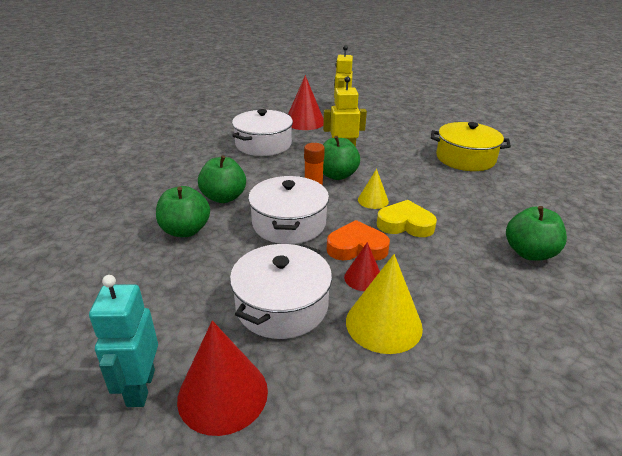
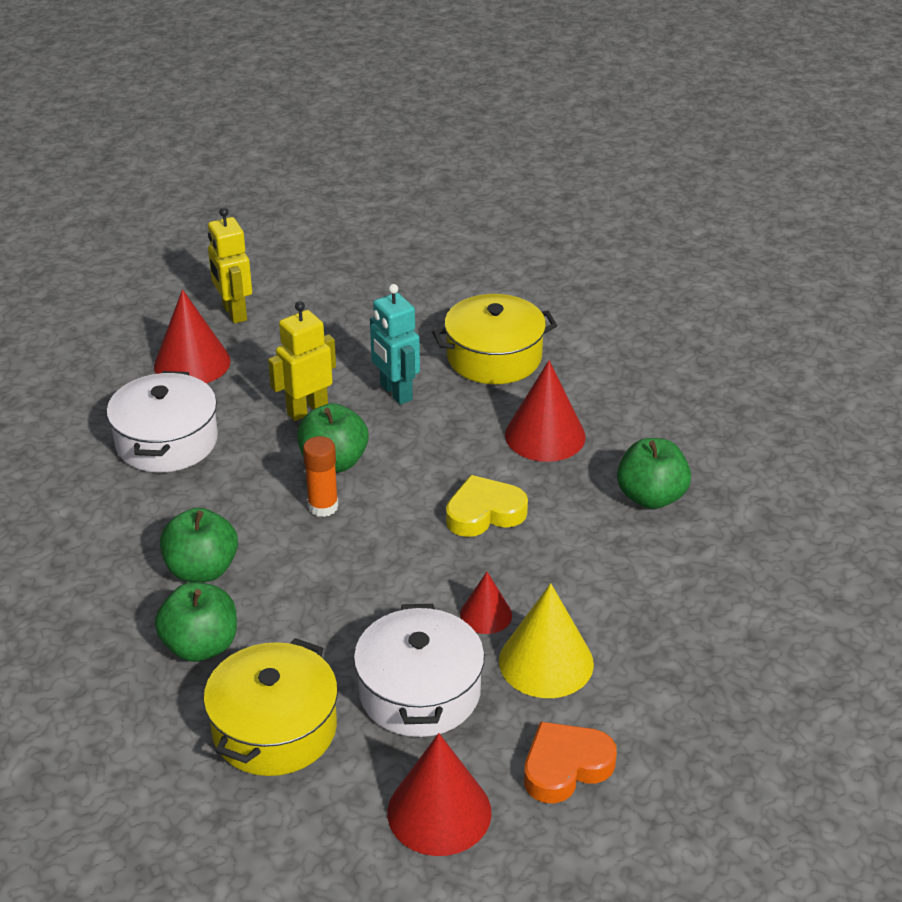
camera: 30 degrees left, 5 degrees up
(140, 388) = (348, 848): turquoise robot -> turquoise robot (395, 393)
(177, 288) = (274, 728): none -> yellow pot
(289, 223) = (333, 575): white pot -> none
(357, 247) = (448, 574): orange heart -> orange heart (565, 767)
(373, 200) = (417, 489): yellow cone -> none
(473, 199) = (545, 435): none -> red cone

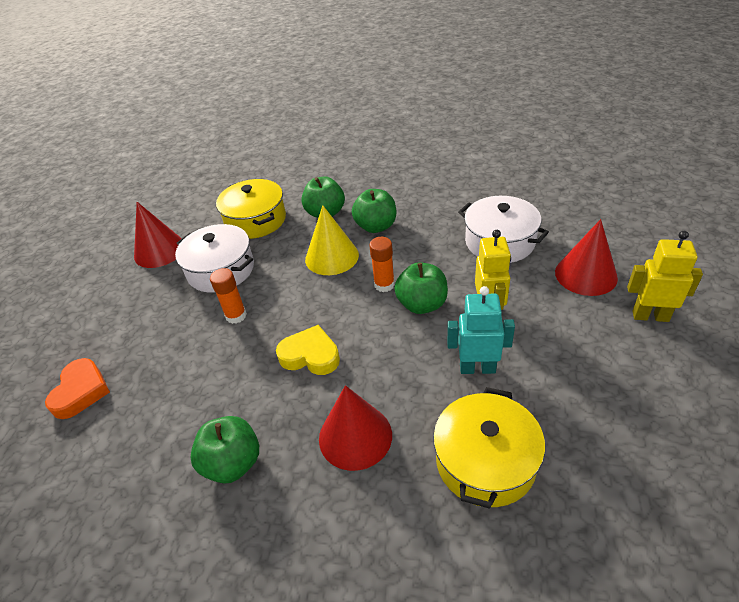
camera: 130 degrees right, 5 degrees up
(484, 513) = (310, 355): yellow heart -> yellow heart turned 90 degrees counterclockwise
(486, 615) = (236, 316): red cone -> orange glue stick
(546, 662) = (181, 324): yellow cone -> yellow cone (332, 257)
(565, 767) = (125, 299): orange heart -> orange heart (81, 391)

